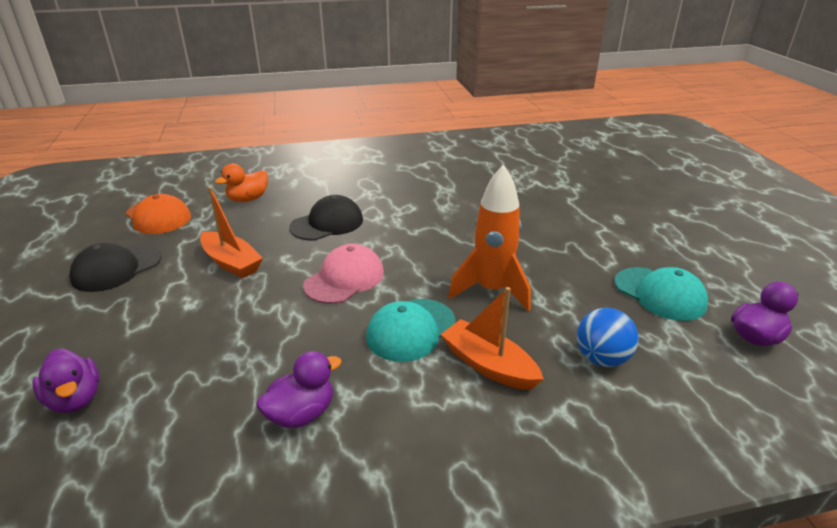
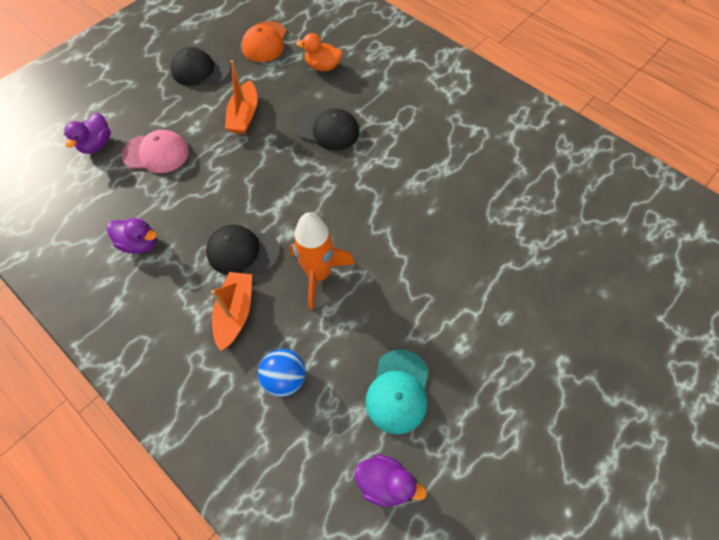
camera: 55 degrees right, 30 degrees up
(344, 279) = (270, 183): pink cap -> pink cap (156, 153)
(411, 330) = (242, 251): turquoise cap -> black cap

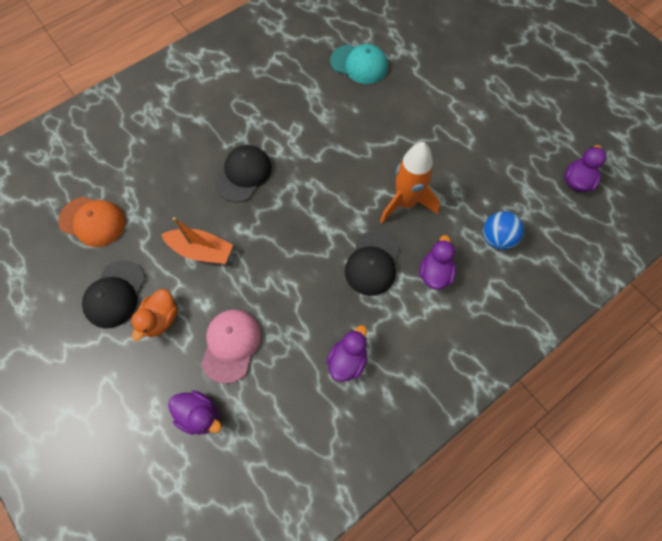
camera: 80 degrees left, 5 degrees up
(235, 312) = (434, 273): orange boat -> purple duck
(322, 66) = (153, 168): orange duck -> orange duck (161, 319)
(398, 391) = (512, 161): turquoise cap -> turquoise cap (359, 64)

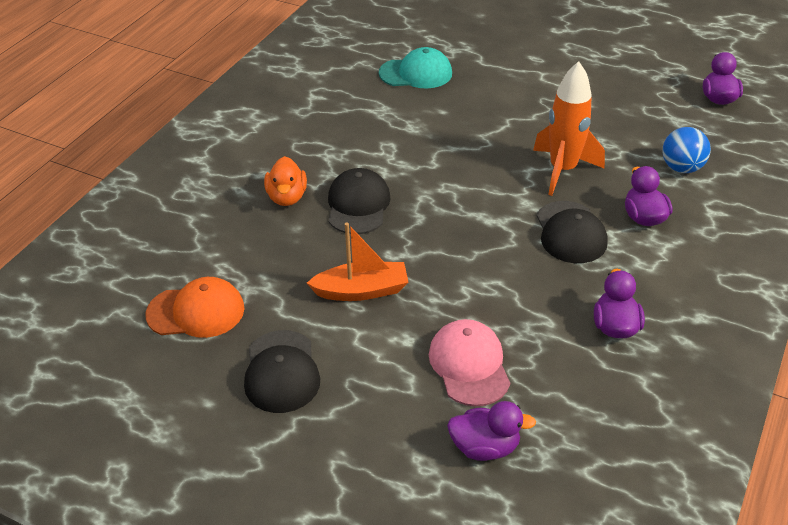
camera: 25 degrees left, 25 degrees down
(161, 319) = (361, 373): orange duck -> orange duck (287, 197)

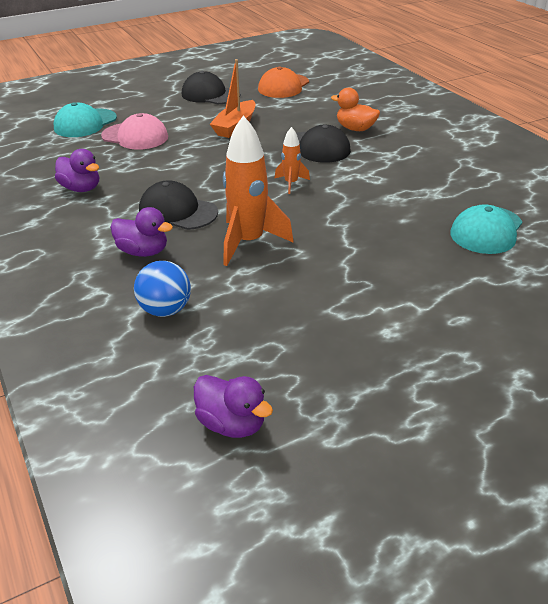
camera: 125 degrees right, 5 degrees down
(448, 190) = (291, 183): none -> orange rocket
(485, 447) = (85, 123): purple duck -> turquoise cap

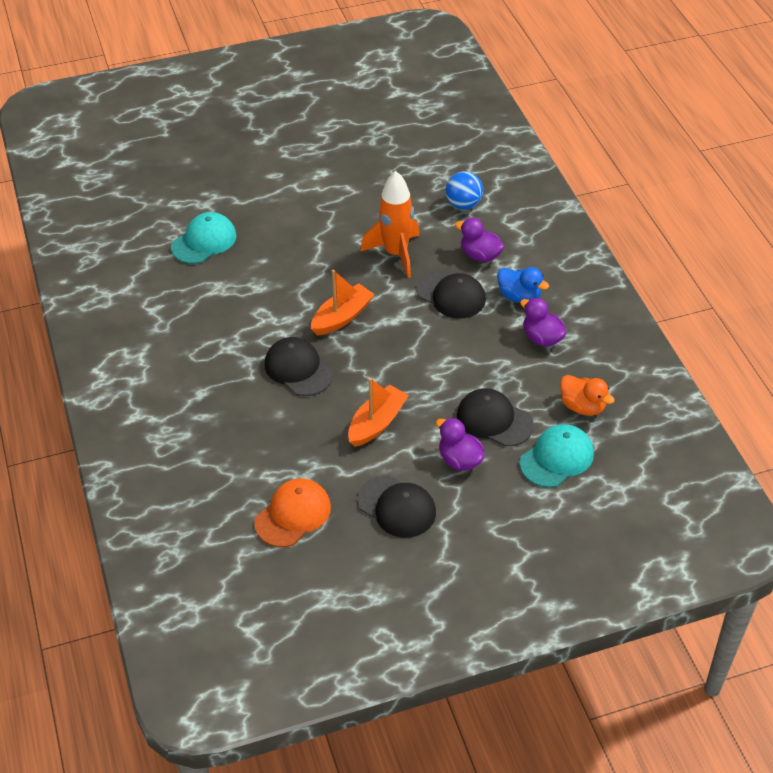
camera: 170 degrees left, 10 degrees up
(99, 218) = (519, 296): none -> blue duck
(135, 136) = (494, 420): pink cap -> black cap
(232, 424) = (429, 135): purple duck -> purple duck (460, 460)
(291, 183) = (342, 317): orange rocket -> orange boat
(355, 129) = (242, 398): orange duck -> orange duck (582, 406)

